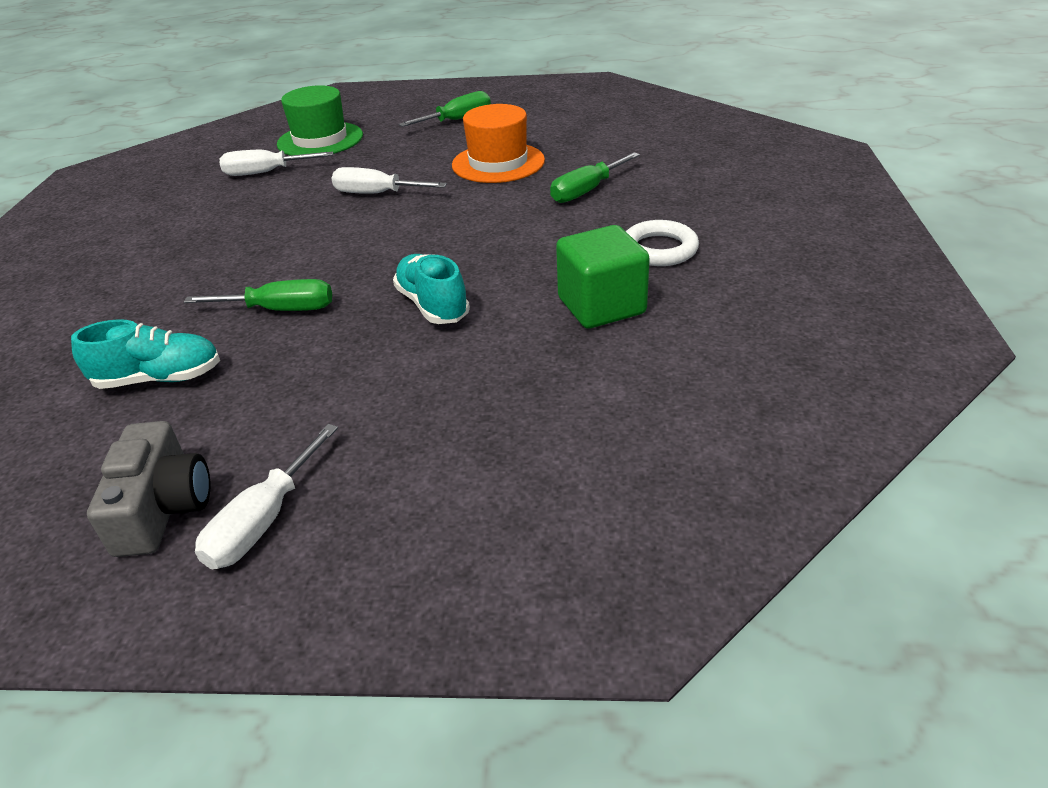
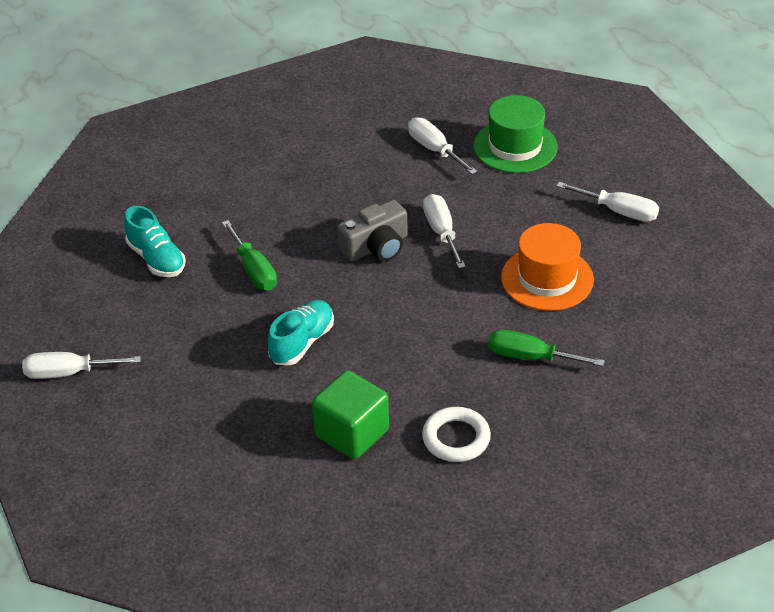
camera: 60 degrees right, 5 degrees up
(163, 508) = (59, 328): grey camera -> grey camera (376, 247)
(457, 120) = (619, 211): green screwdriver -> white screwdriver

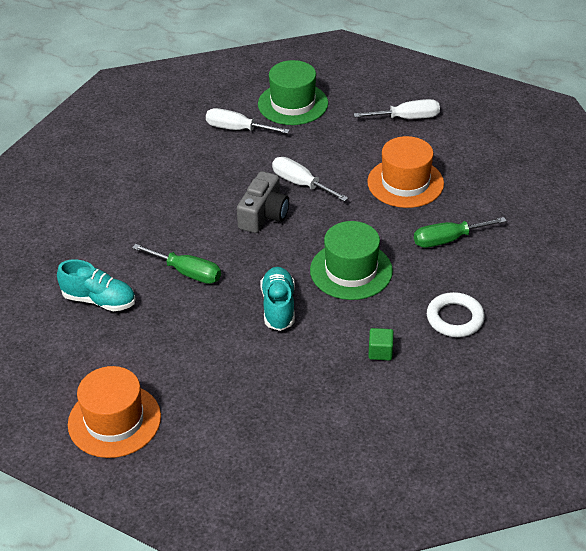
camera: 35 degrees left, 0 degrees up
(68, 373) = (114, 420): white screwdriver -> orange hat
(352, 433) = (380, 352): green cube -> green cube, size x0.48
(403, 341) = (351, 270): none -> green hat

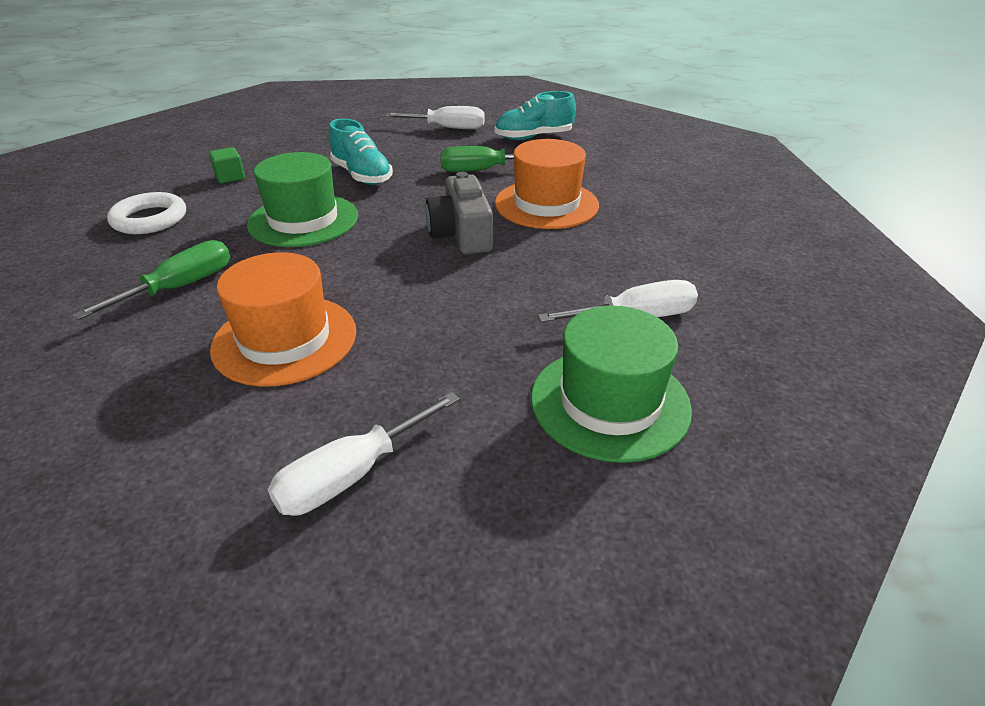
camera: 145 degrees right, 5 degrees down
(114, 420) = (429, 101): orange hat -> orange hat (546, 204)
(301, 184) = (451, 281): white screwdriver -> white screwdriver (448, 128)

